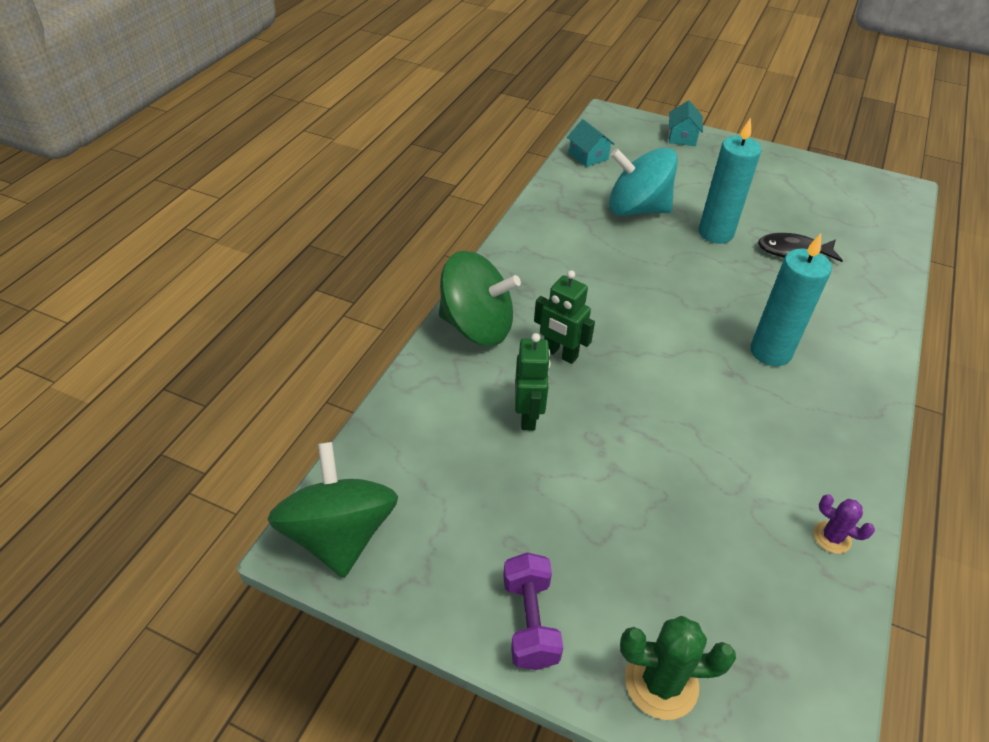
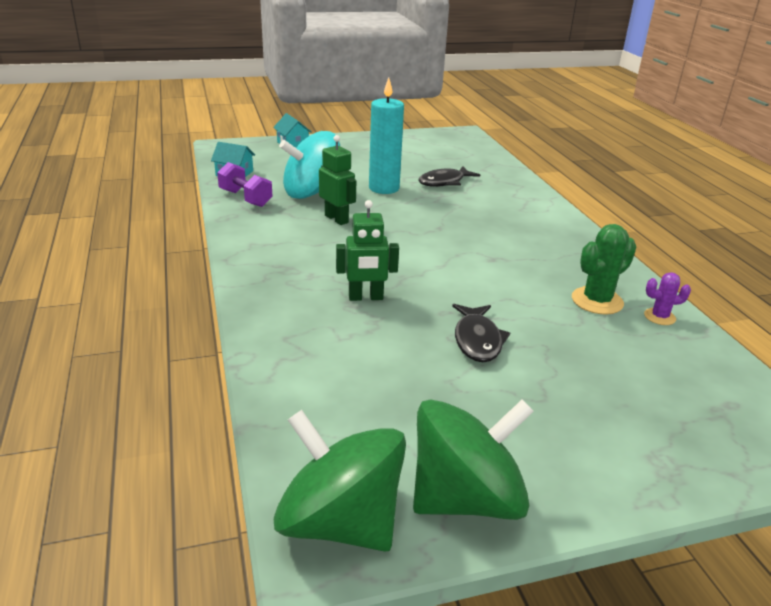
camera: 40 degrees left, 15 degrees down
(477, 326) = (276, 308): green spinning top -> green spinning top (466, 498)
(528, 416) = (393, 347): green robot -> green robot (336, 219)
(530, 621) = (568, 479): purple dumbbell -> purple dumbbell (245, 198)
(608, 452) = (477, 340): none -> black fish
(661, 682) = (689, 457): green cactus -> green cactus (597, 301)
(770, 352) = (500, 238): turquoise candle -> none

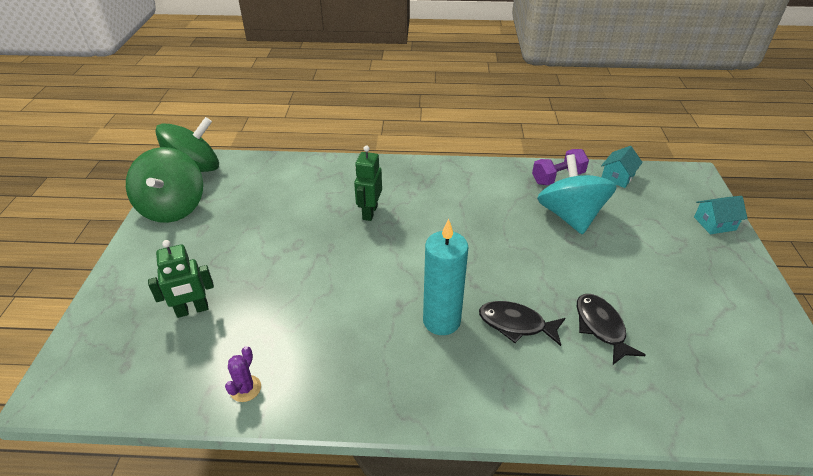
camera: 110 degrees right, 10 degrees up
(336, 219) = (507, 221): green robot -> green robot (192, 310)
(384, 188) = (580, 268): turquoise candle -> turquoise candle (441, 321)
(477, 340) = (288, 252): black fish -> black fish (516, 324)
(597, 301) = (295, 351): green cactus -> none

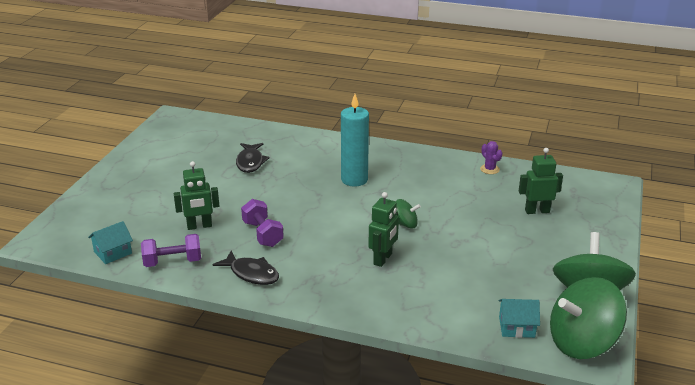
camera: 165 degrees left, 10 degrees down
(245, 388) = (489, 169): purple cactus -> purple cactus turned 60 degrees counterclockwise
(356, 258) = (405, 224): none -> green spinning top
(501, 219) = (262, 234): none -> purple dumbbell
(516, 324) = (305, 171): black fish -> black fish (251, 274)
(570, 216) = (199, 226): turquoise spinning top -> green robot
(714, 223) = (86, 202): turquoise house -> turquoise house (516, 327)

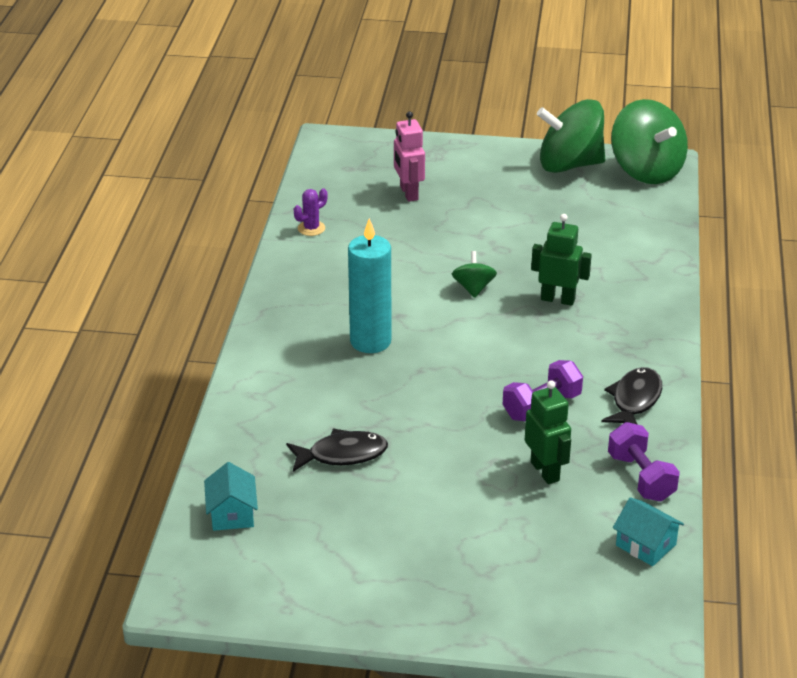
camera: 100 degrees left, 5 degrees up
(516, 327) = (641, 206): turquoise house -> turquoise house (232, 514)
(537, 211) = (408, 193): green robot -> pink robot

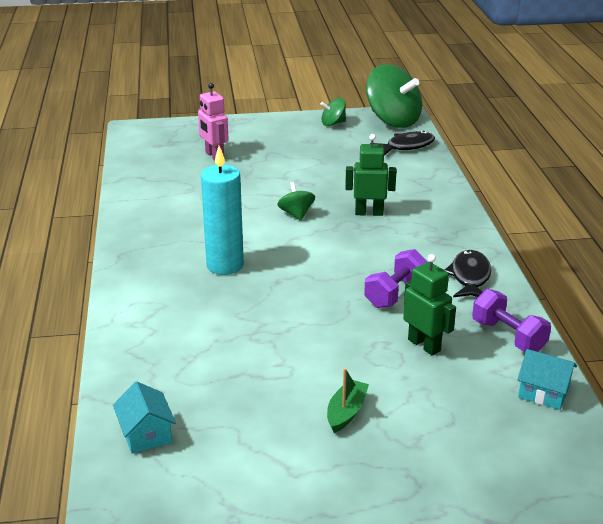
camera: 15 degrees left, 5 degrees down
(311, 228) = (142, 189): purple cactus -> none
(342, 454) = (235, 361): black fish -> black fish (407, 146)
(433, 528) = (346, 412): none -> green boat
(569, 165) = (333, 123): green spinning top -> green spinning top, size x0.48

